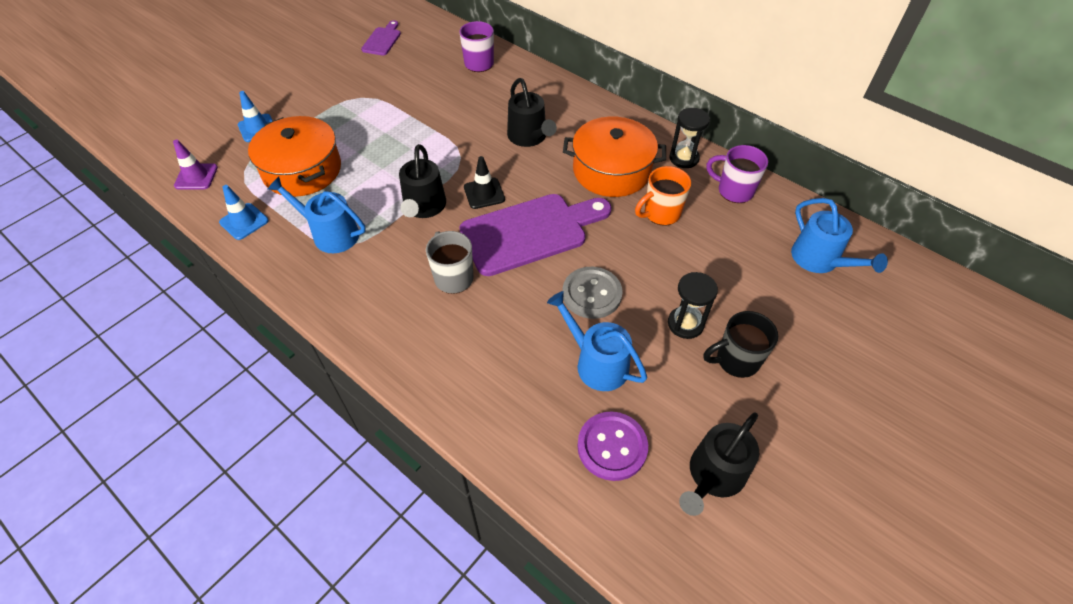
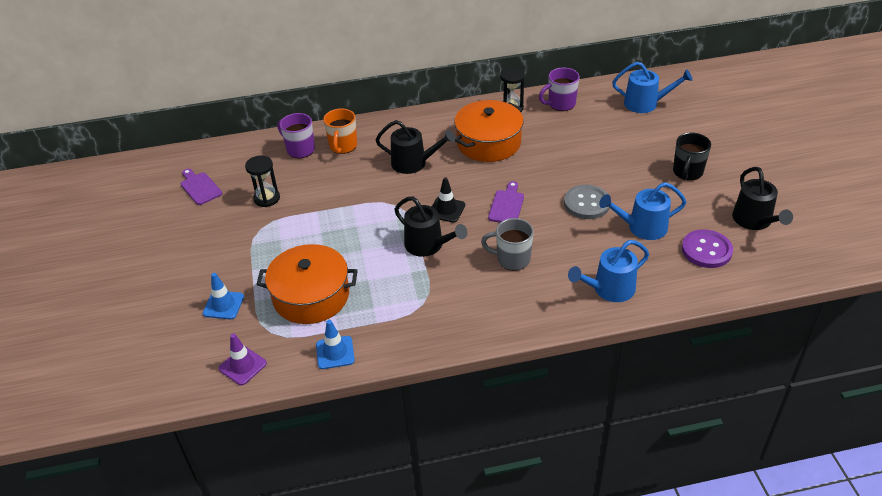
camera: 50 degrees left, 10 degrees down
(330, 234) = (403, 306): blue watering can -> blue watering can (609, 289)
(530, 232) = (506, 205): purple cutting board -> purple cutting board, size x0.48
(660, 213) = (549, 142): orange mug -> orange mug (343, 146)
(685, 324) = (645, 177): black hourglass -> black hourglass (267, 198)

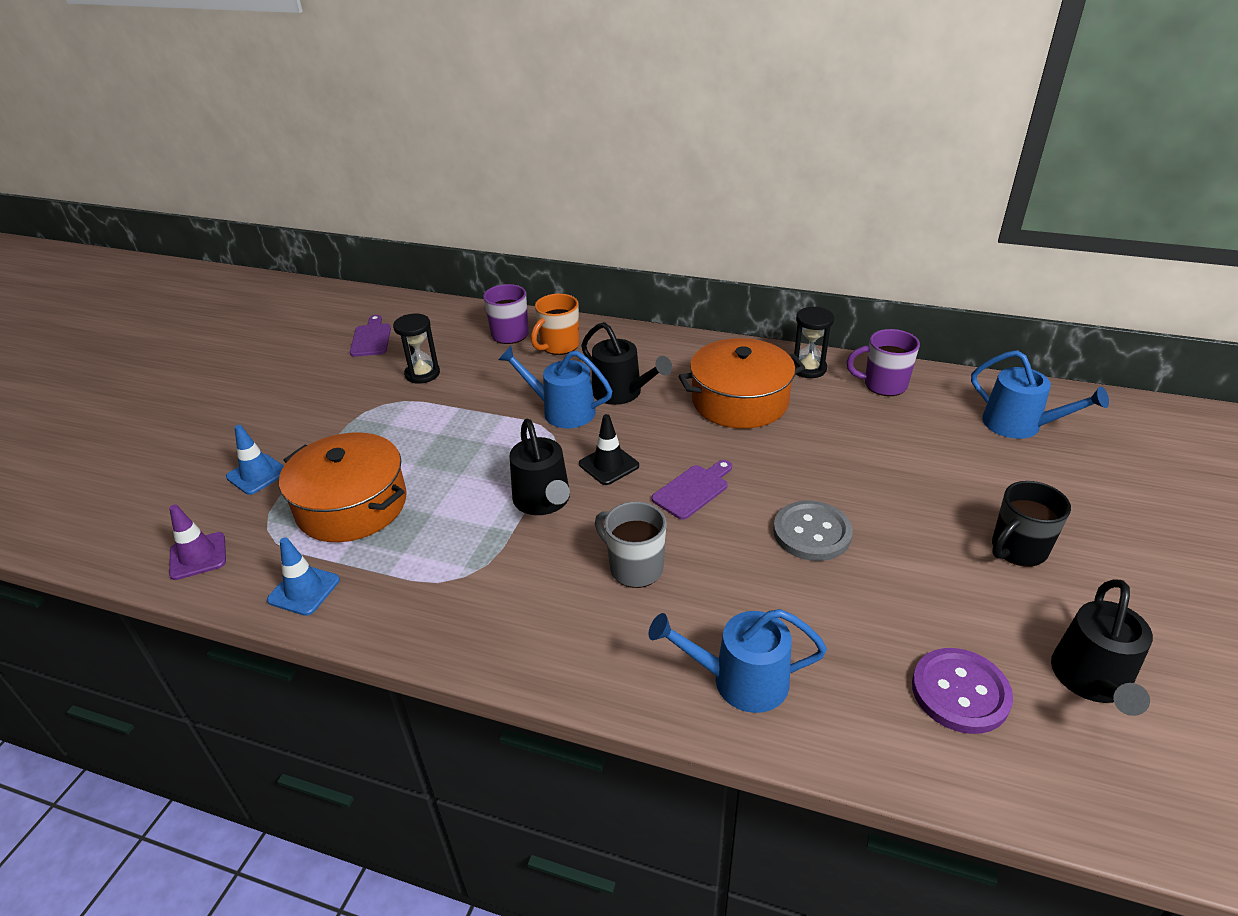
camera: 30 degrees right, 5 degrees down
(642, 227) = (873, 605): blue watering can -> blue watering can (562, 411)

